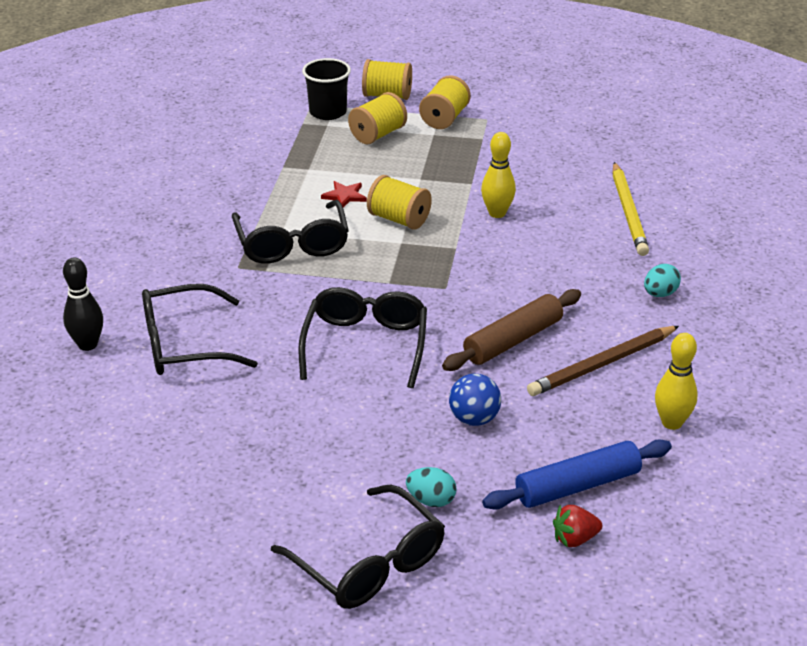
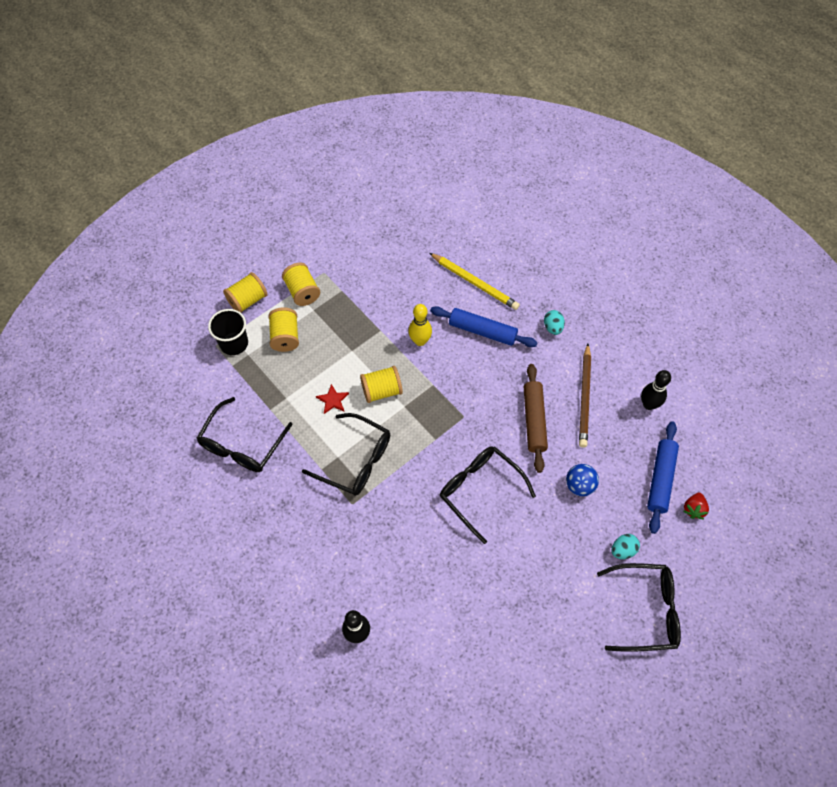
camera: 50 degrees left, 25 degrees up
(183, 345) = (402, 582): black glasses -> black glasses (242, 445)
(575, 247) = (482, 331): none -> blue rolling pin
(672, 422) = (648, 404): yellow bowling pin -> black bowling pin

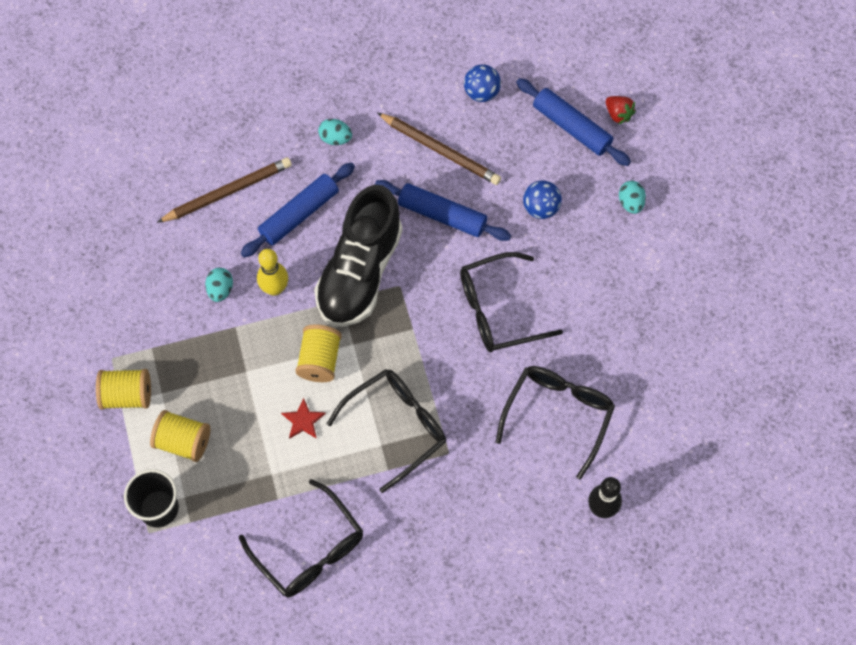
camera: 65 degrees left, 5 degrees up
(248, 300) = (102, 467): yellow spool -> none
(402, 310) = (220, 290): none -> turquoise egg
(460, 387) = (360, 272): none -> black shoe
(474, 282) = (227, 192): yellow pencil -> brown pencil
(534, 420) = (442, 215): brown rolling pin -> blue rolling pin
(646, 610) = (702, 214): black glasses -> black glasses (558, 415)
(648, 404) = (481, 92): black bowling pin -> blue ball

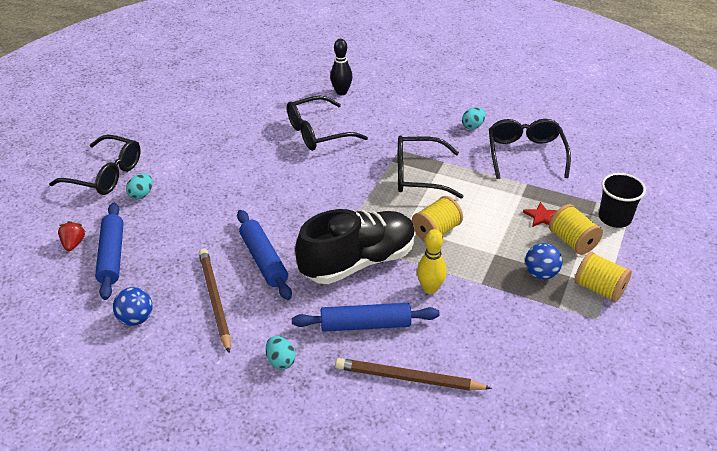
camera: 140 degrees left, 25 degrees down
(220, 290) = (473, 312): turquoise egg -> turquoise egg (472, 126)
(303, 420) = (476, 208): red star -> red star (541, 217)
(498, 310) = (292, 192): black glasses -> black glasses (106, 175)
(541, 208) = (196, 225): blue ball -> blue ball (540, 273)

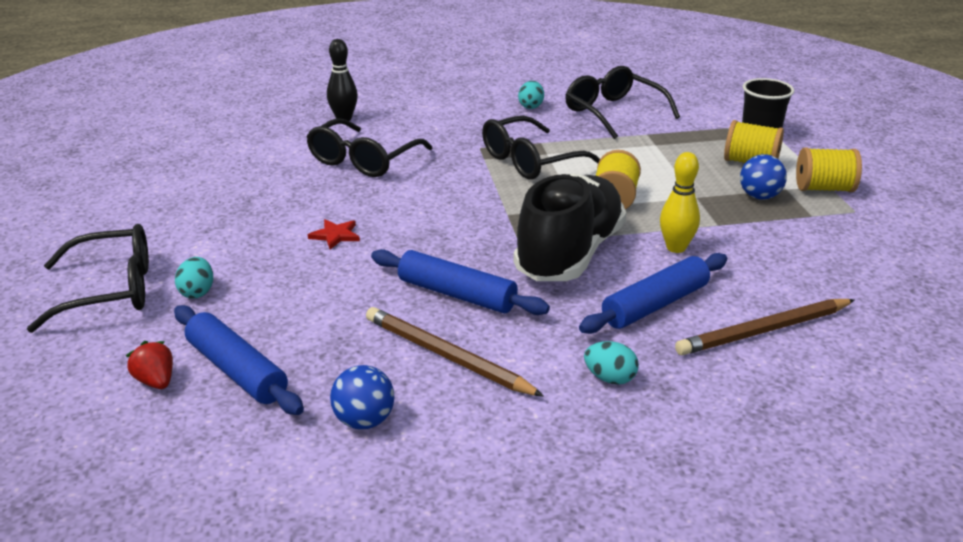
camera: 35 degrees left, 10 degrees down
(541, 217) = (697, 154): red star -> red star (335, 235)

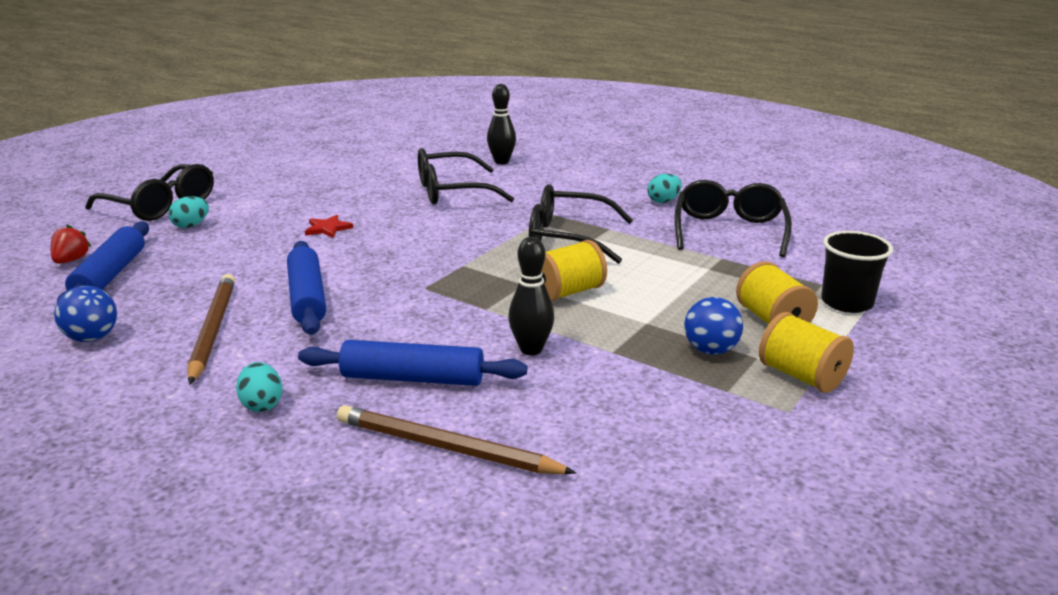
camera: 45 degrees right, 5 degrees down
(569, 254) = (438, 312): black shoe -> none
(676, 248) = (531, 349): yellow bowling pin -> black bowling pin

